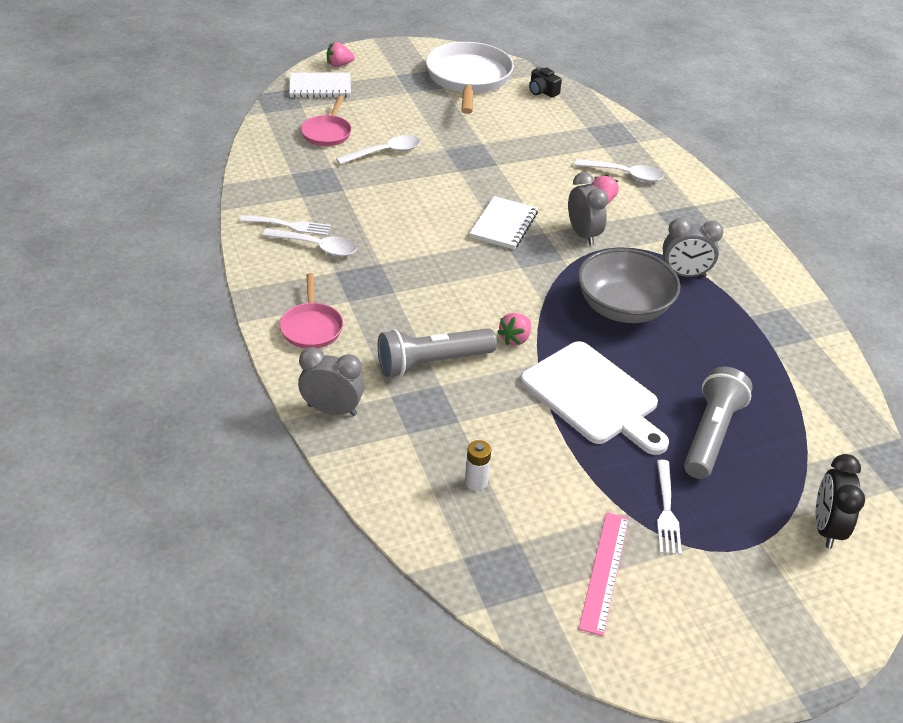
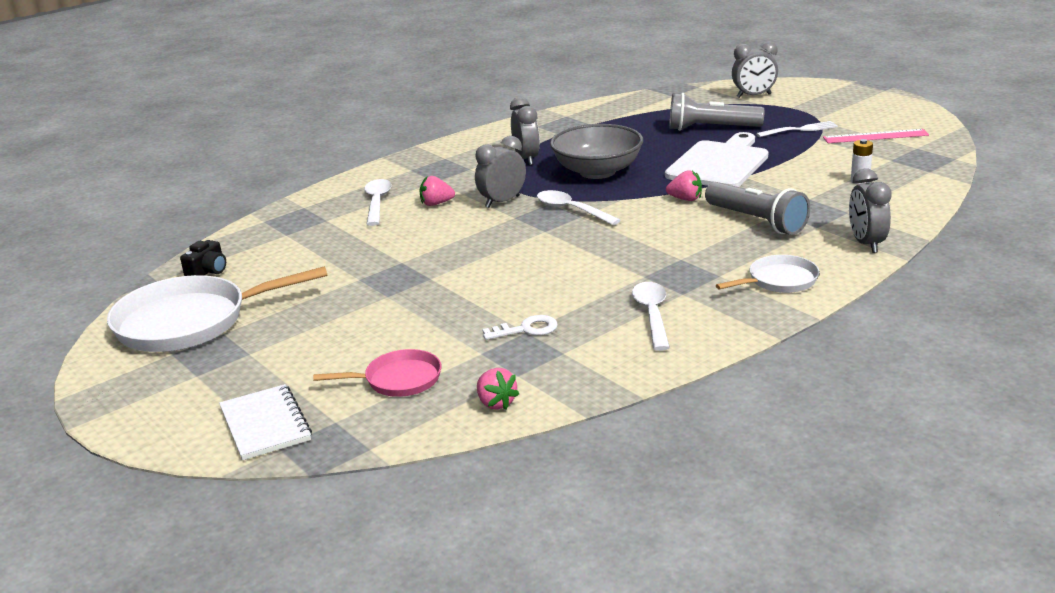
camera: 105 degrees left, 15 degrees down
(288, 225) = (630, 342): white fork -> none
(311, 327) = (779, 281): pink pan -> white pan
(339, 65) = (181, 430): pink strawberry -> pink strawberry (496, 403)
(346, 190) = (526, 329): none -> white key
(384, 152) = (422, 329): white spoon -> white spoon (572, 210)
(504, 225) = (518, 236): white notebook -> none
(826, 528) = (754, 96): black clock -> grey clock

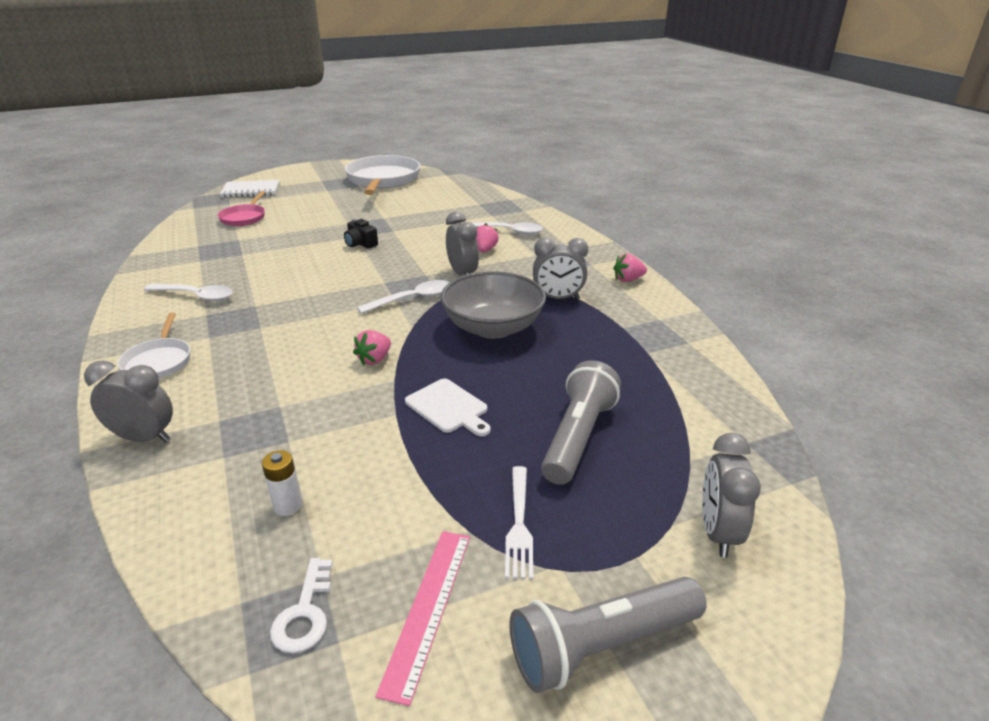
camera: 105 degrees right, 5 degrees up
(208, 271) = (445, 184): black camera -> black camera (360, 244)
(496, 403) = (180, 236): pink strawberry -> pink strawberry (628, 280)
(526, 329) = (244, 254): white key -> white key (304, 613)
(719, 164) = (449, 407): white cutting board -> white cutting board, size x0.55
(756, 221) = (277, 386): grey flashlight -> grey flashlight (602, 645)

